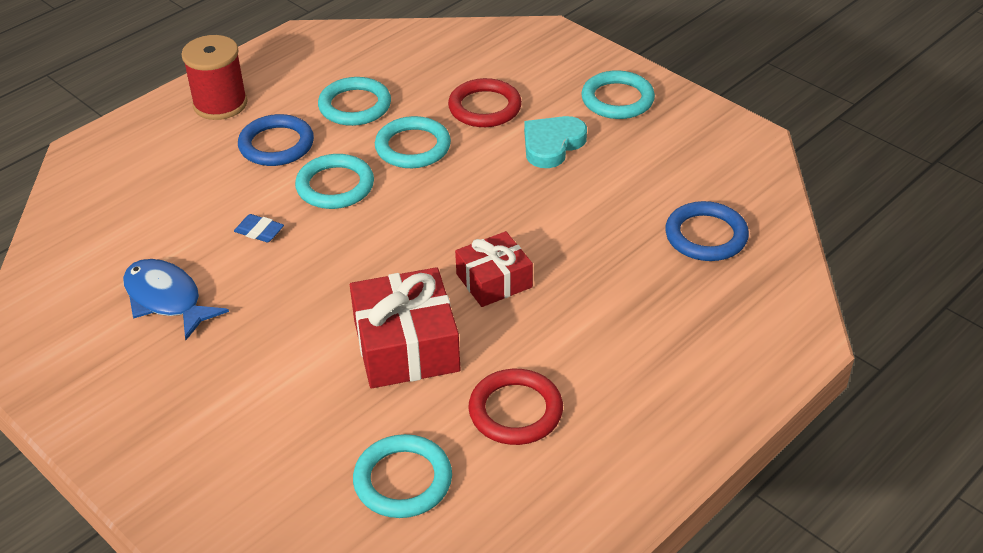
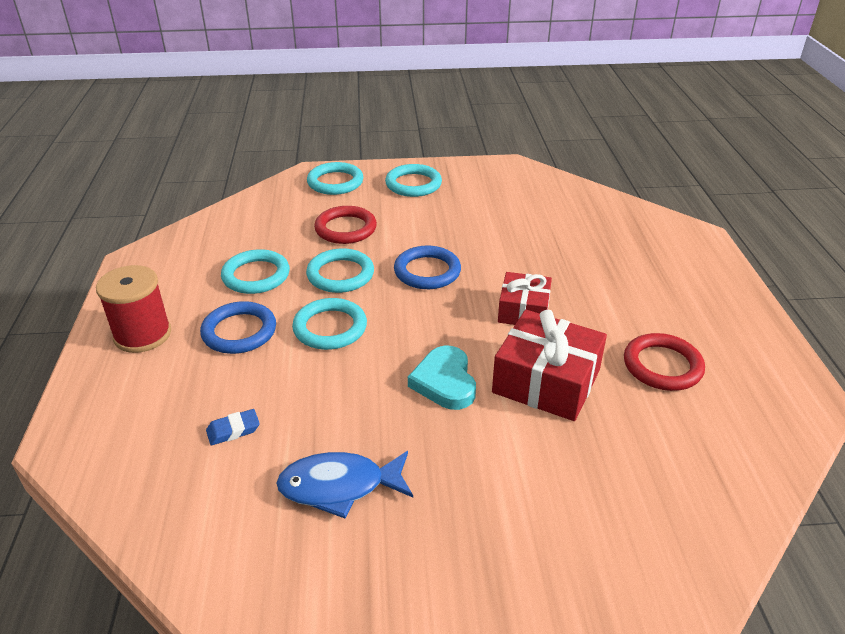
camera: 50 degrees left, 5 degrees down
(259, 231) = (327, 390): blue eraser -> blue eraser (233, 430)
(403, 480) = (688, 454): turquoise ring -> turquoise ring (335, 182)
(552, 145) = (421, 224): turquoise heart -> turquoise heart (445, 382)
(706, 236) = (576, 219): blue ring -> blue ring (427, 271)

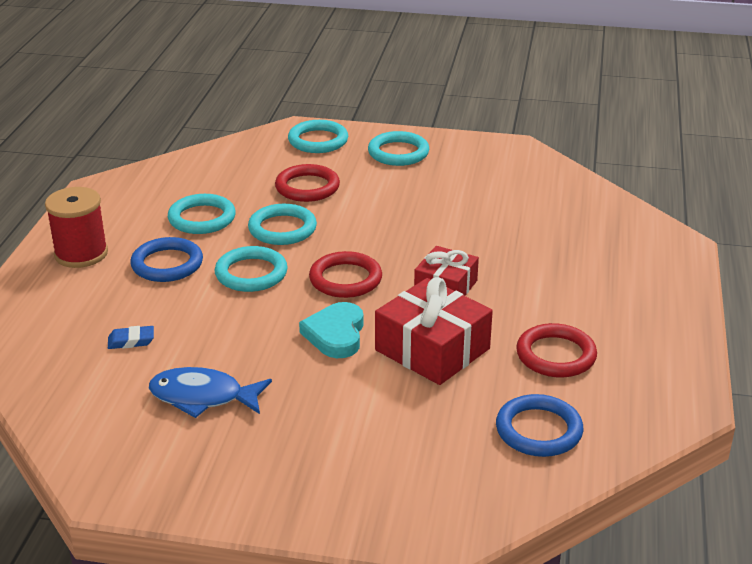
camera: 15 degrees right, 5 degrees down
(425, 318) = (345, 279): none -> red ring
(427, 271) = (369, 238): blue ring -> blue ring (538, 430)

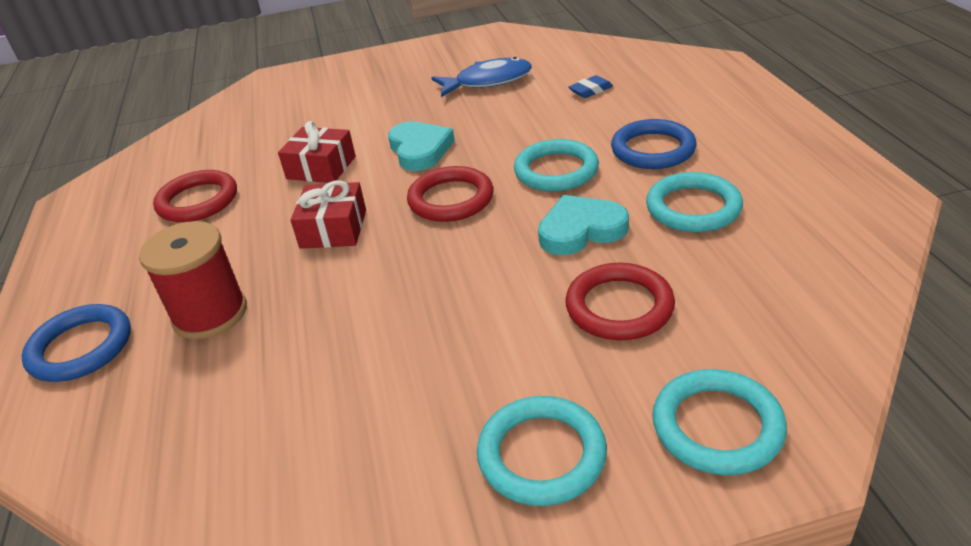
camera: 160 degrees right, 5 degrees up
(81, 254) = (752, 129): red spool -> red spool (210, 314)
(282, 229) = (581, 230): turquoise ring -> turquoise heart
(432, 349) = (321, 168): red gift -> red gift, size x0.64
(538, 430) = (210, 143): blue ring -> blue ring (81, 347)

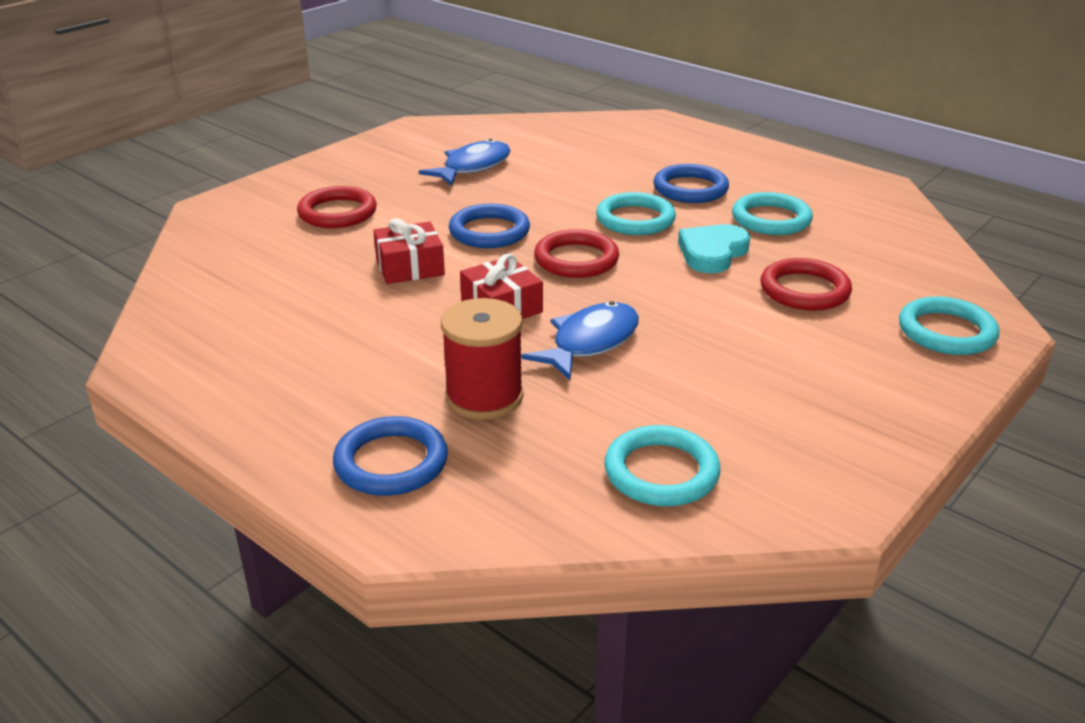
camera: 40 degrees left, 5 degrees down
(198, 201) = (315, 325): red ring -> red ring (337, 212)
(351, 291) = (590, 342): none -> blue fish
(420, 150) = (489, 231): turquoise heart -> blue ring
(542, 455) = (871, 383): turquoise ring -> turquoise ring (661, 472)
(590, 90) = (579, 157): blue eraser -> none

